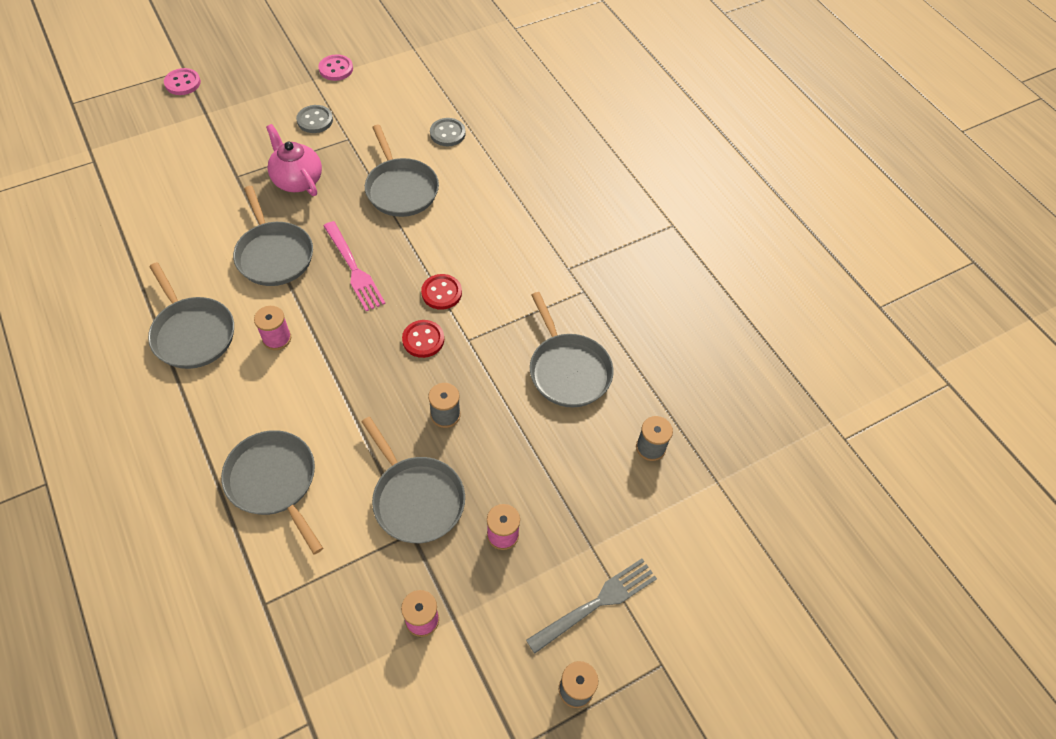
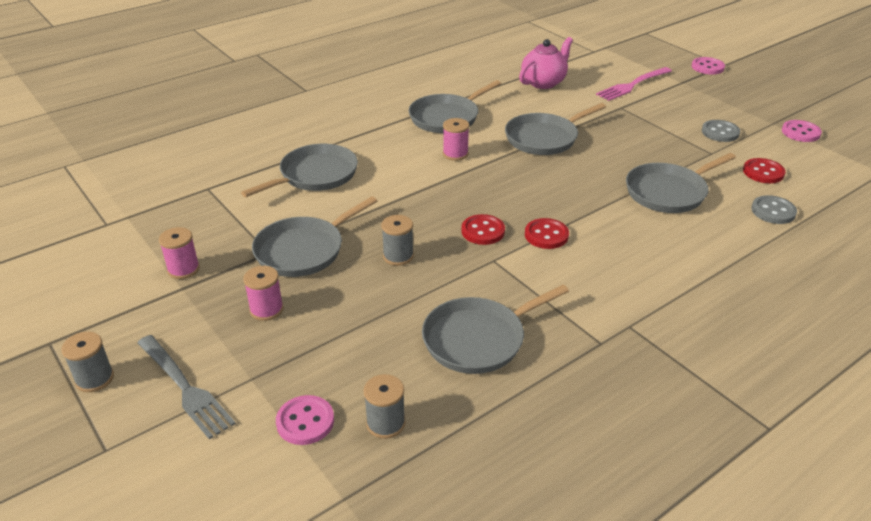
camera: 85 degrees right, 20 degrees down
(297, 180) = (637, 135): pink teapot -> pink teapot (544, 82)
(354, 269) = (549, 180): pink fork -> pink fork (632, 85)
(390, 117) = (763, 172): none -> red button
(644, 505) = (305, 421): none -> pink button

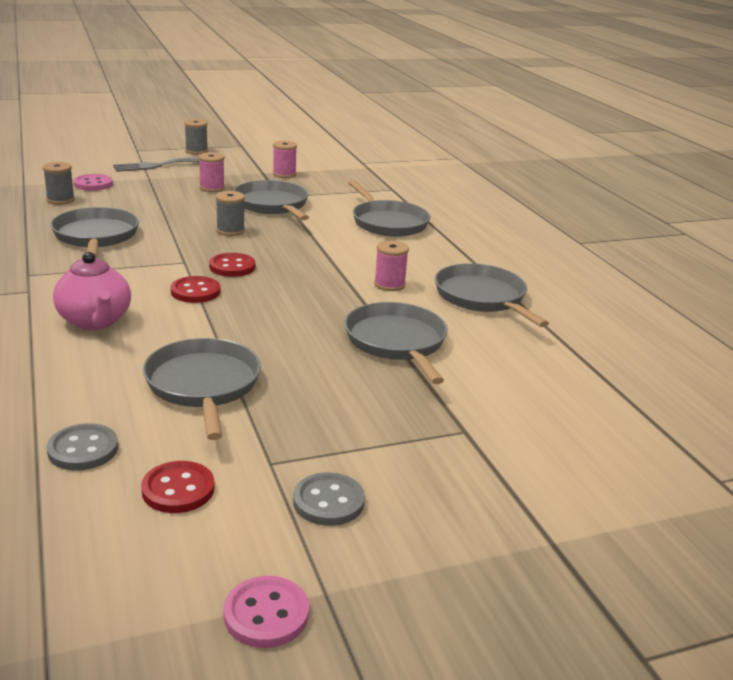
camera: 105 degrees right, 10 degrees down
(544, 82) = (576, 388): pink teapot -> pink teapot (95, 321)
(632, 85) = (550, 472): pink fork -> none
(707, 67) = (630, 620): pink button -> none

